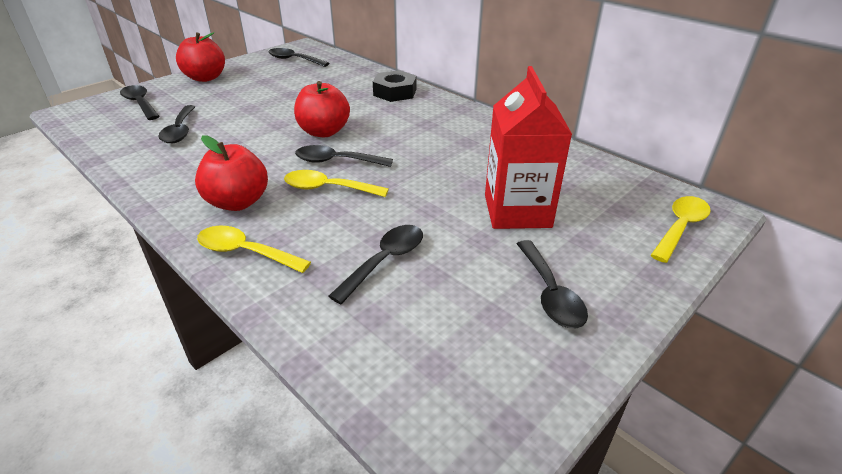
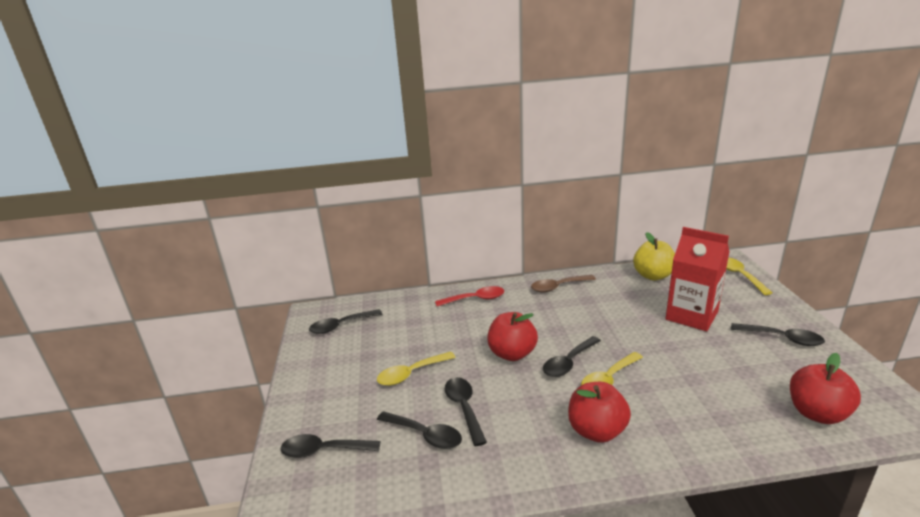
camera: 50 degrees left, 10 degrees down
(205, 78) = (312, 389): red apple -> red apple (817, 413)
(245, 252) = (675, 445): yellow spoon -> yellow spoon (411, 374)
(385, 261) = (721, 384): black spoon -> black spoon (464, 408)
(395, 92) = (475, 299): black nut -> red spoon
(470, 121) = (558, 287): none -> brown spoon
(577, 166) = (653, 276): none -> yellow apple

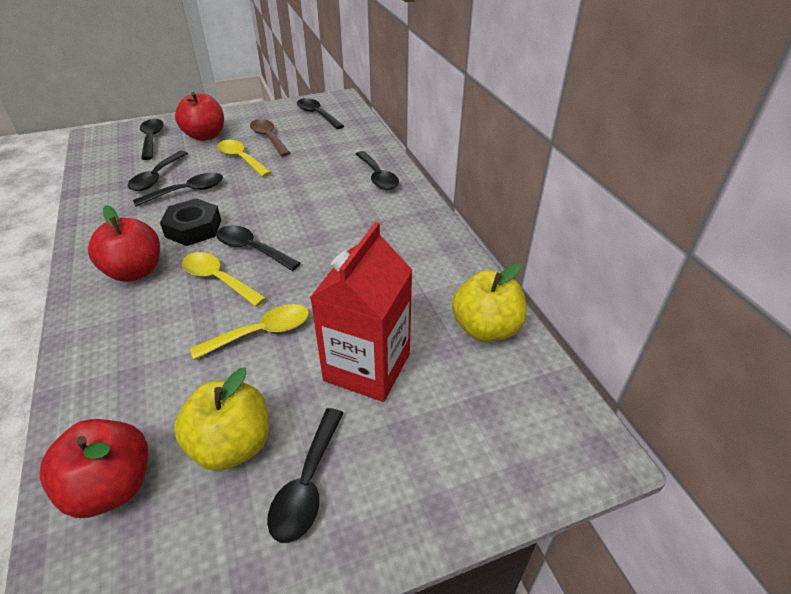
camera: 75 degrees right, 15 degrees up
(475, 299) = (378, 177): red spoon -> black spoon
(512, 353) = (270, 210): red apple -> red apple (205, 136)
(532, 398) = (193, 228): none -> black nut
(558, 287) = (422, 234): brown spoon -> brown spoon (268, 138)
(739, 275) = (530, 456): yellow spoon -> yellow spoon (261, 333)
(767, 365) = (232, 445): none -> yellow apple

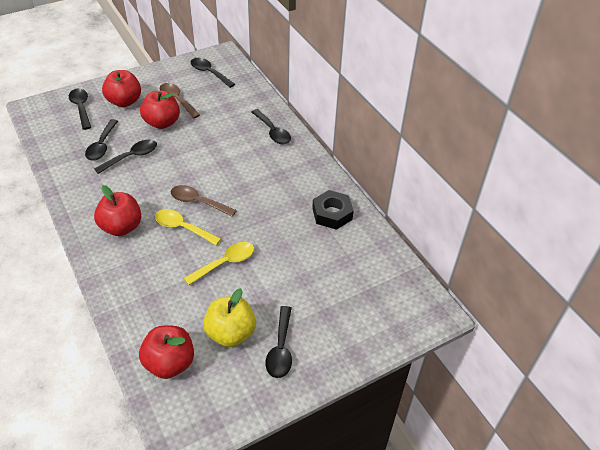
camera: 10 degrees left, 5 degrees up
(193, 228) = (149, 189): black nut -> black nut (332, 214)
(241, 159) = (162, 123): yellow spoon -> red apple
(252, 249) = (198, 202): black spoon -> brown spoon
(367, 367) = (298, 278): red carton -> none
(486, 328) = (367, 246): yellow apple -> none

